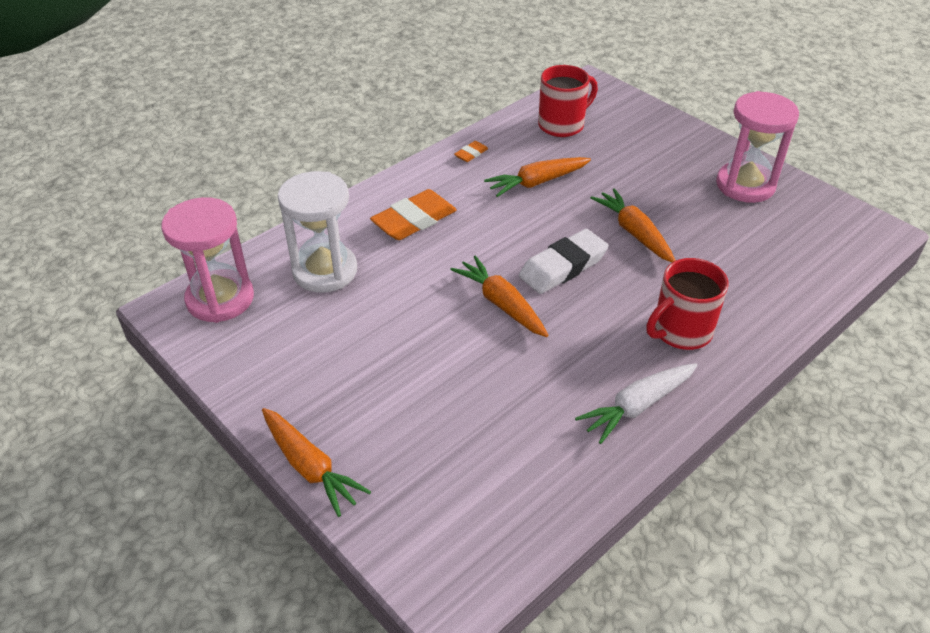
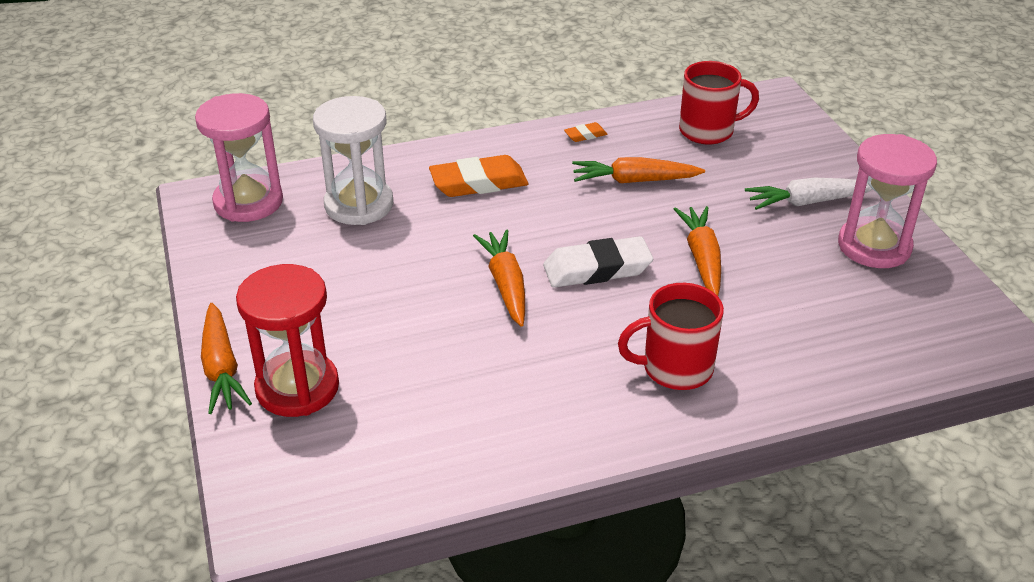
camera: 25 degrees right, 5 degrees down
(393, 460) = (297, 387): none -> red hourglass
(637, 406) = (569, 423): white carrot -> white carrot (808, 202)

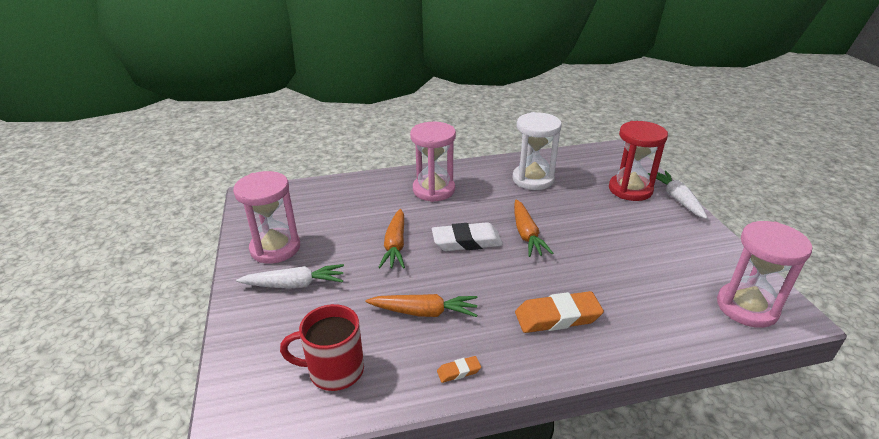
camera: 175 degrees left, 5 degrees down
(221, 368) = (677, 199): orange carrot -> white carrot
(359, 205) = (652, 300): white hourglass -> white hourglass (533, 179)
(675, 368) = (434, 190): red mug -> pink hourglass

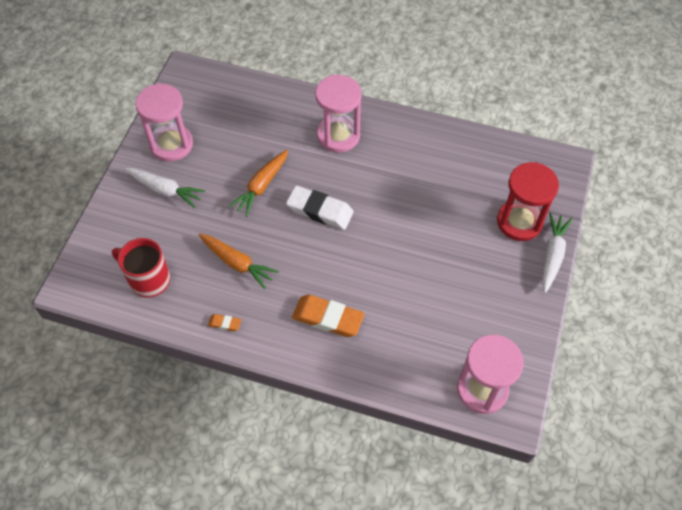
camera: 30 degrees right, 25 degrees up
(526, 234) = (375, 227): orange carrot -> none
(533, 179) = (439, 164): white hourglass -> none

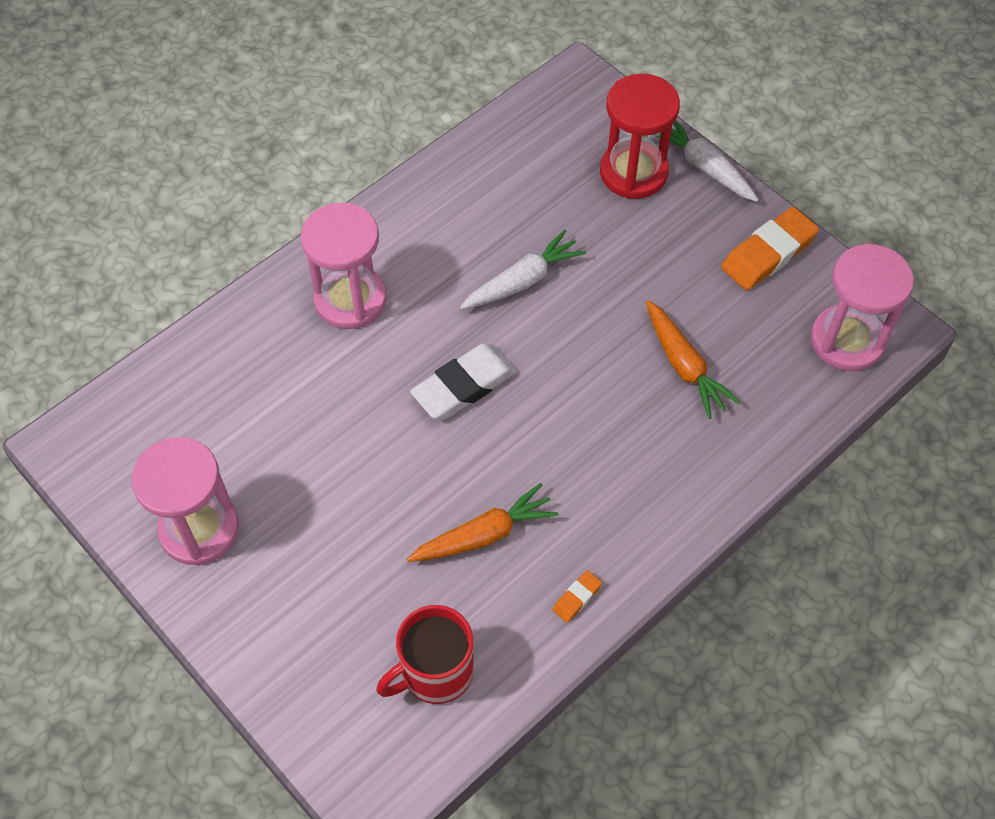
camera: 60 degrees left, 0 degrees up
(165, 190) = (282, 576): white carrot -> white carrot (523, 281)
(261, 186) = (370, 440): orange carrot -> orange carrot (684, 366)
(328, 318) = (646, 462): orange eraser -> orange eraser (768, 253)

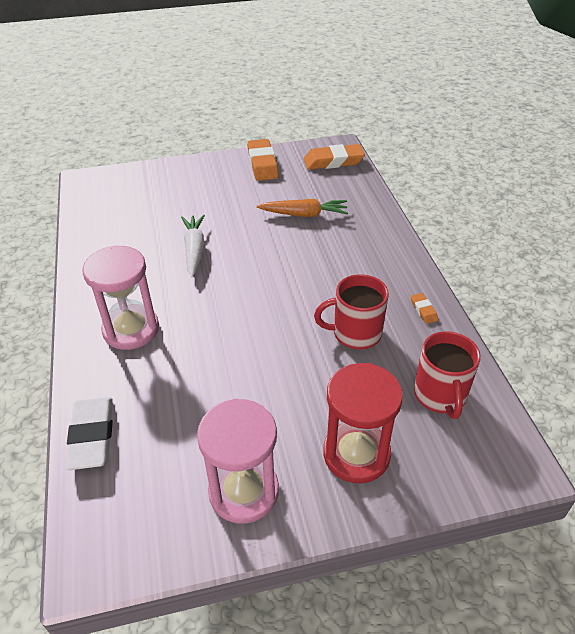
camera: 60 degrees left, 15 degrees down
(464, 386) = (244, 302): white eraser -> white eraser (92, 436)
(484, 534) = (355, 333): orange carrot -> red mug
(633, 172) = (167, 185): red hourglass -> red hourglass (356, 454)
(703, 166) = (190, 163): white carrot -> none
(847, 340) = (333, 161): pink hourglass -> orange eraser

